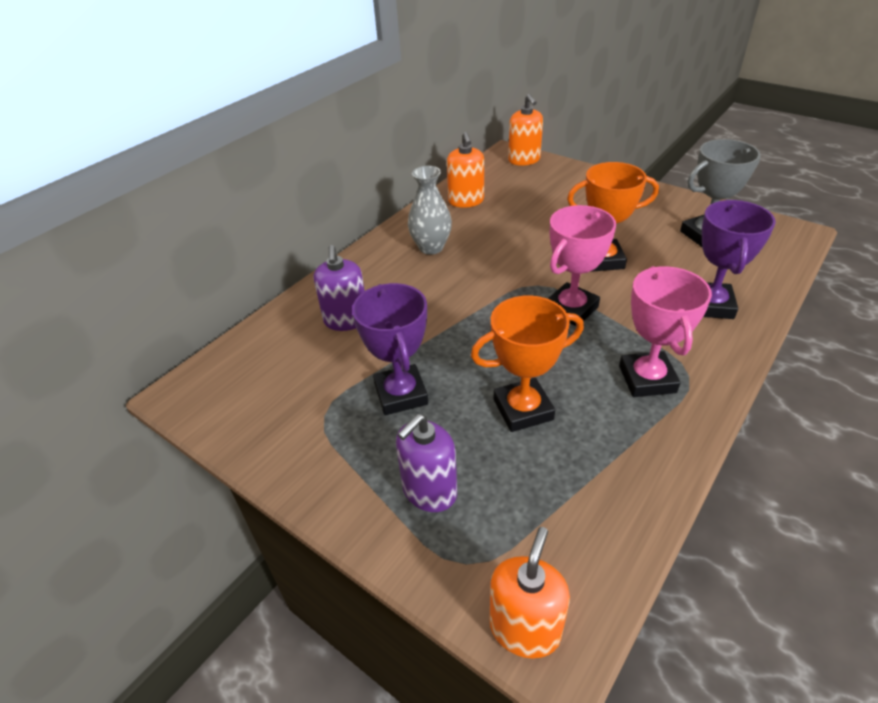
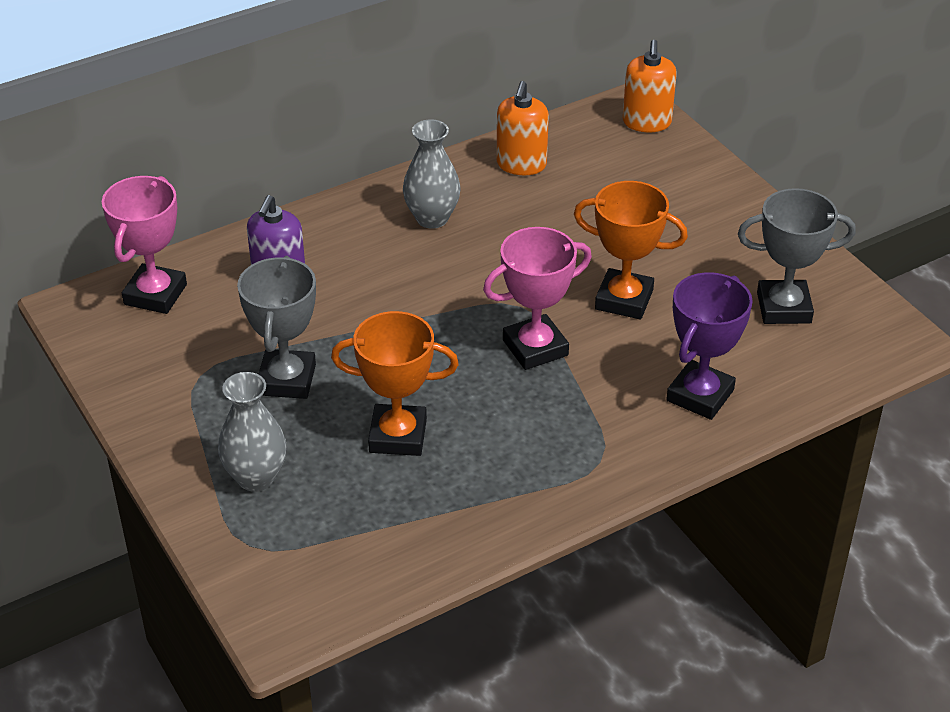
camera: 20 degrees right, 0 degrees up
(401, 394) = (287, 380): purple trophy -> grey trophy
(429, 491) = (256, 477): purple soap dispenser -> grey vase
(525, 629) = (265, 607): orange soap dispenser -> none
(647, 379) = (551, 449): pink trophy -> pink trophy (155, 294)

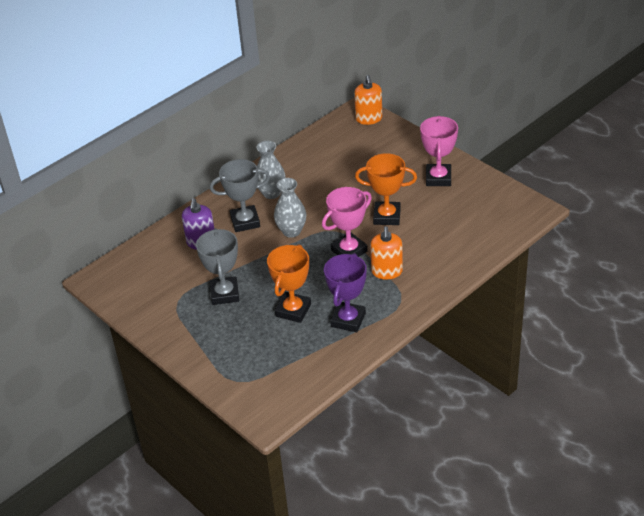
camera: 10 degrees left, 0 degrees up
(155, 294) = (137, 263): pink trophy -> pink trophy (438, 178)
(256, 477) = (227, 347): grey vase -> grey vase (291, 231)
(398, 436) = (293, 310): orange trophy -> orange trophy turned 60 degrees counterclockwise
(521, 164) = (309, 154): orange soap dispenser -> orange soap dispenser (387, 271)
(700, 395) = (441, 258): purple trophy -> purple trophy (348, 320)
(784, 308) = (470, 204): grey trophy -> grey trophy (245, 222)

